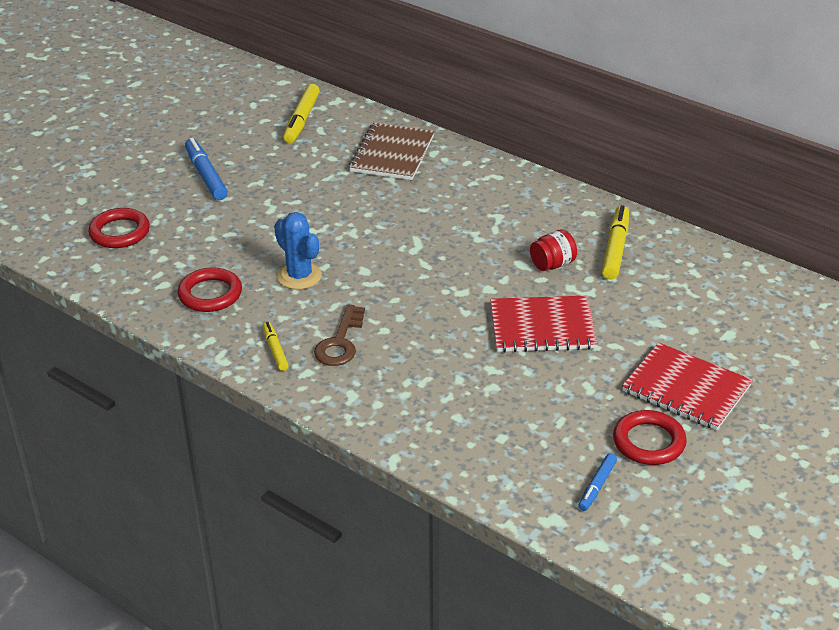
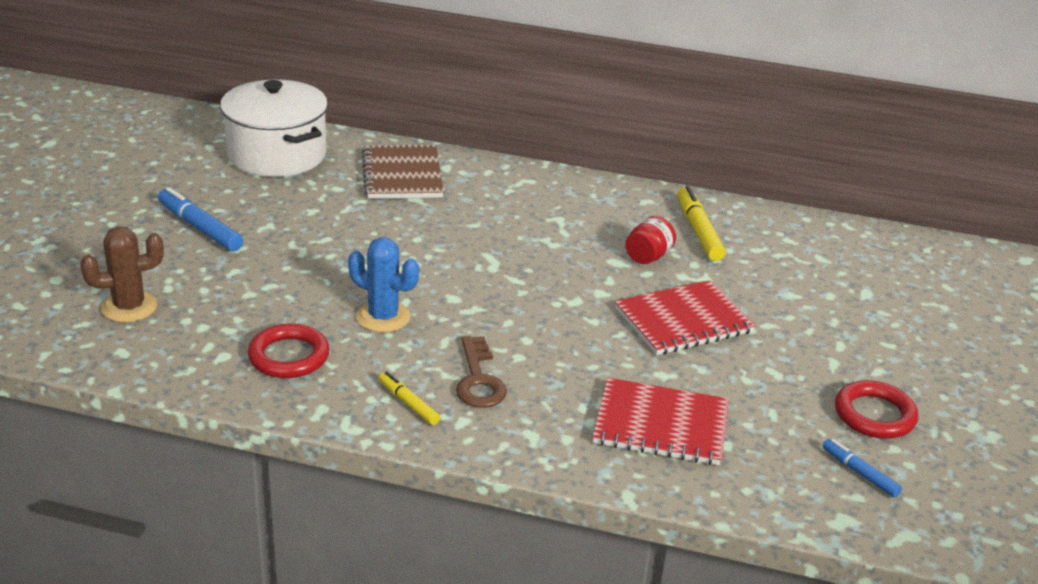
camera: 25 degrees left, 5 degrees down
(119, 232) = (129, 307): red ring -> brown cactus
(301, 120) = (277, 155): yellow marker -> white pot
(597, 486) = (859, 473): blue marker -> blue marker turned 135 degrees clockwise
(686, 389) = (868, 354): red notebook -> red notebook (661, 425)

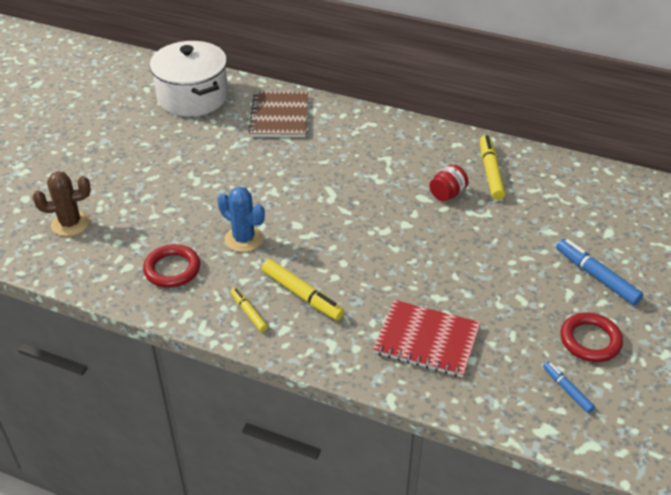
camera: 10 degrees right, 10 degrees up
(200, 228) = (129, 158): blue marker -> blue marker (596, 276)
(479, 380) = (302, 295): brown key -> yellow marker
(683, 320) = (462, 251): red notebook -> none

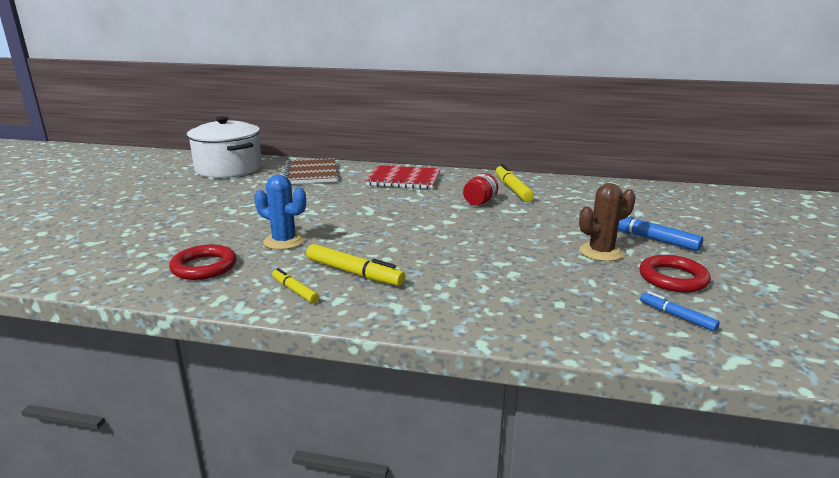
camera: 10 degrees left, 20 degrees down
(70, 223) = (89, 245): brown cactus -> brown cactus (601, 252)
(427, 340) = (503, 293): red notebook -> red notebook (403, 179)

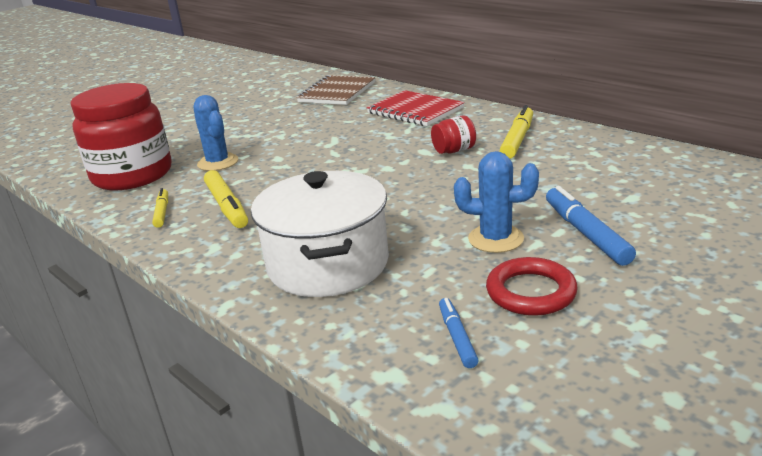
camera: 35 degrees right, 5 degrees up
(204, 267) = (132, 175): red ring -> red jar
(229, 168) = (275, 78): white pot -> white pot (328, 264)
(601, 252) = (495, 239): brown cactus -> blue cactus

